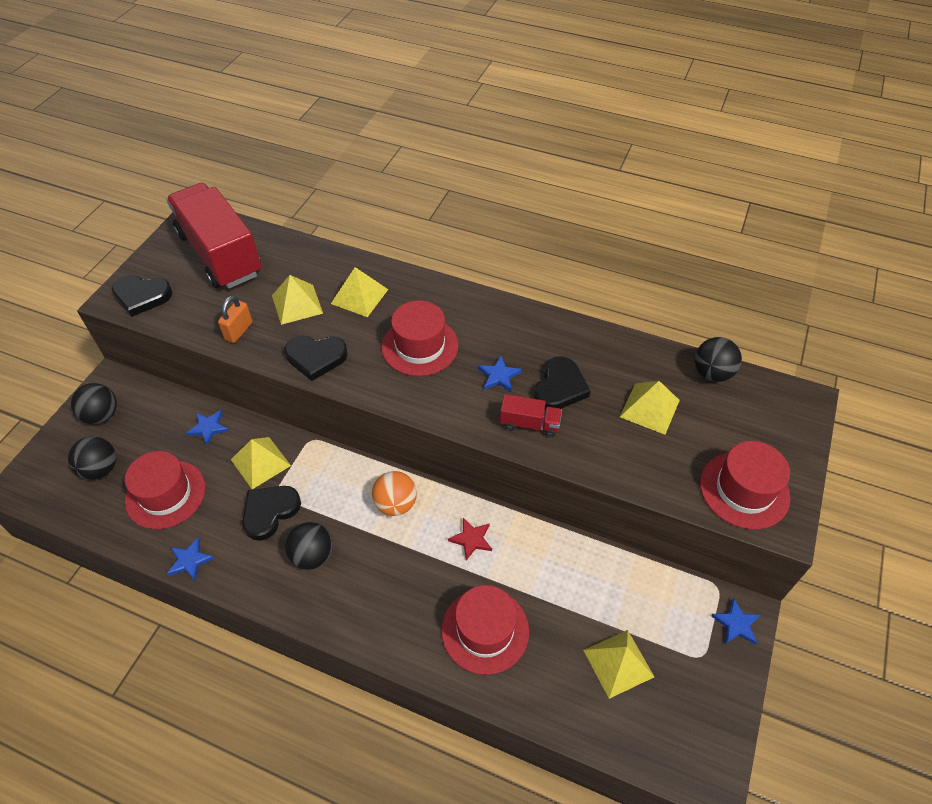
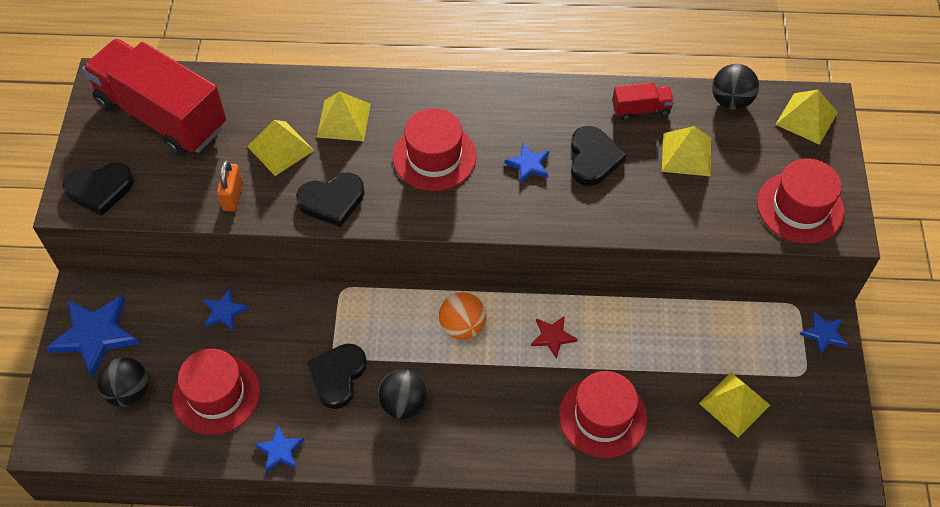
camera: 20 degrees left, 5 degrees up
(102, 415) = (95, 335): black ball -> blue star
(260, 462) = (301, 329): yellow pyramid -> yellow pyramid (806, 118)
(529, 424) = (580, 204): red truck -> red truck (641, 109)

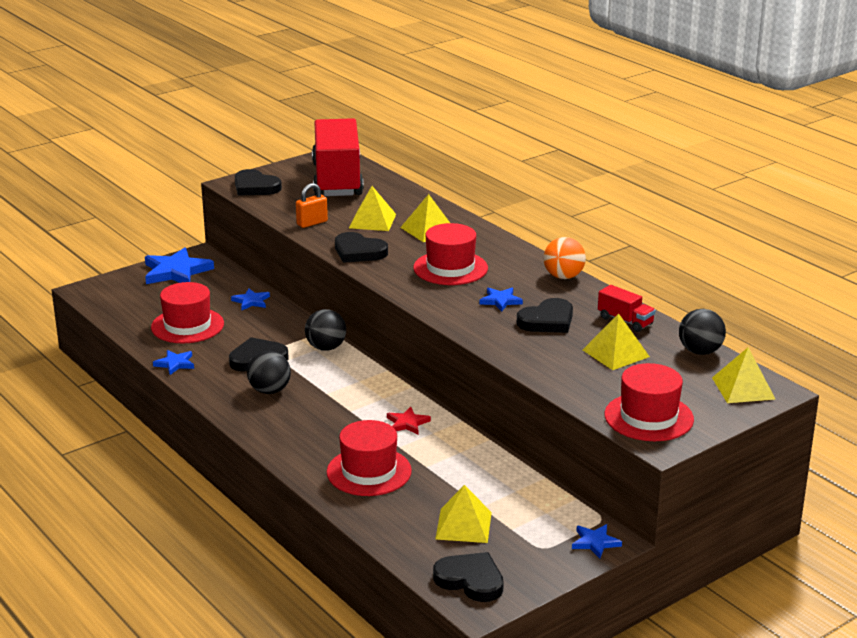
camera: 50 degrees right, 30 degrees down
(129, 392) = (151, 299): black ball -> black ball (326, 348)
(462, 327) = (363, 385): orange ball -> orange ball (563, 276)
(811, 452) = (470, 580): none -> black heart

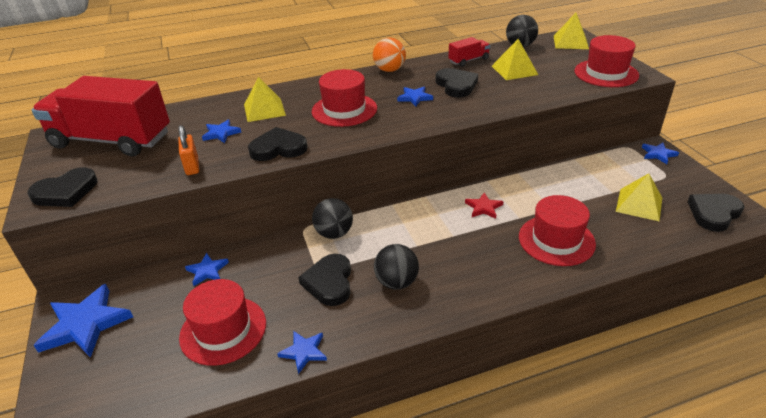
camera: 70 degrees left, 10 degrees up
(359, 252) = (278, 148): black heart -> black heart turned 150 degrees counterclockwise
(372, 221) = (221, 133): yellow pyramid -> blue star

